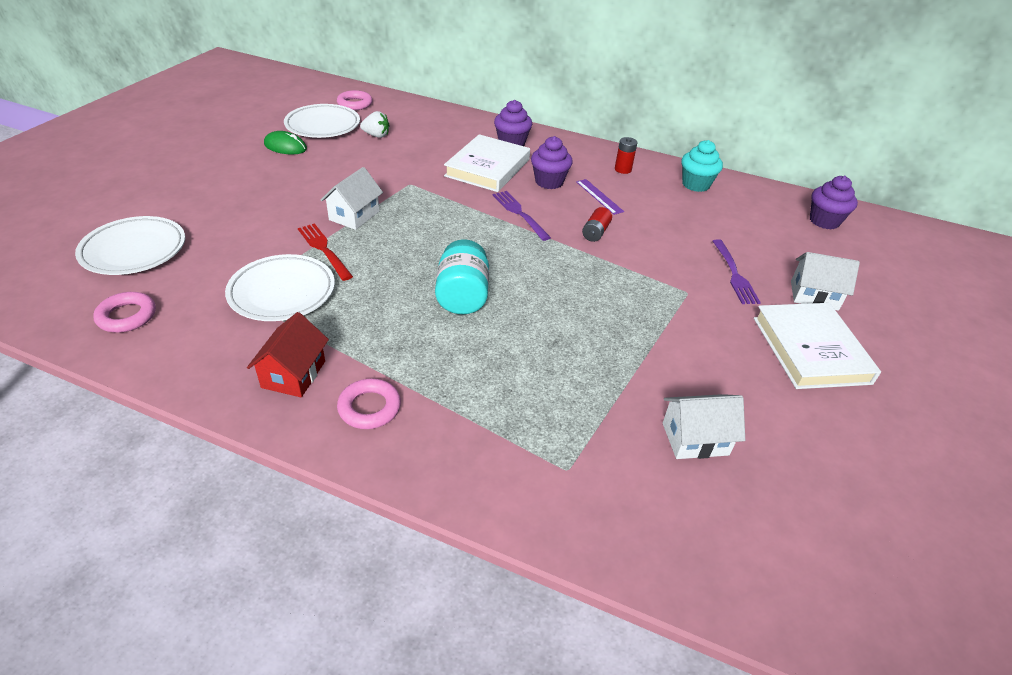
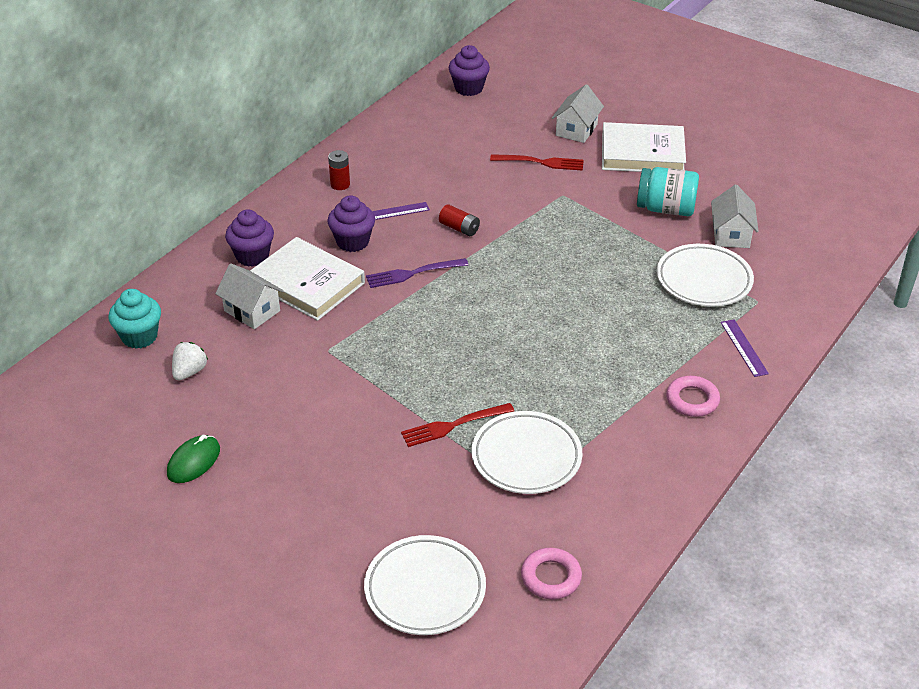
camera: 75 degrees left, 0 degrees up
(293, 374) = (648, 447): red house -> none
(323, 126) = (140, 423): white plate -> white plate (704, 280)
(354, 215) = (389, 399): white house -> white house (252, 311)
(355, 104) = (79, 389): pink ring -> none
(462, 296) = (550, 331): turquoise jar -> turquoise jar (666, 209)
(471, 455) = (743, 348): none -> purple ruler
(695, 184) = (385, 144): turquoise cupcake -> turquoise cupcake (139, 337)
(734, 274) = (541, 162): purple fork -> red fork

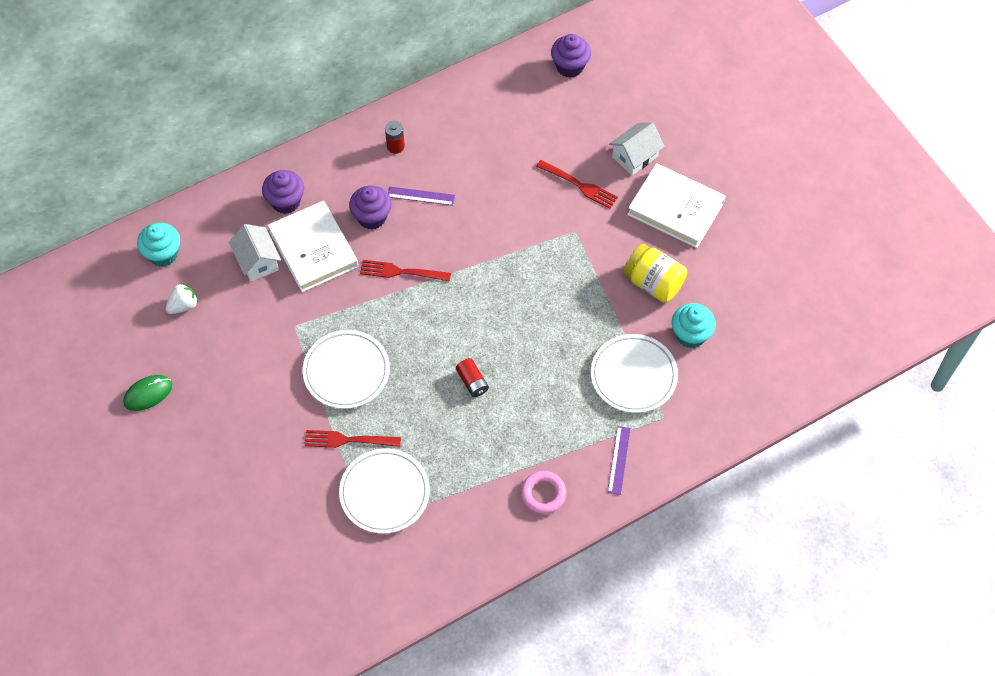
camera: 25 degrees right, 20 degrees up
(413, 273) = (401, 272): purple fork -> red fork
(425, 589) = (249, 576): white plate -> white plate (346, 372)
(459, 228) = (466, 236): red battery -> red battery (472, 382)
(551, 577) = (341, 605): pink ring -> none
(666, 209) = (653, 283): turquoise jar -> yellow jar
(731, 234) = (690, 335): white house -> turquoise cupcake

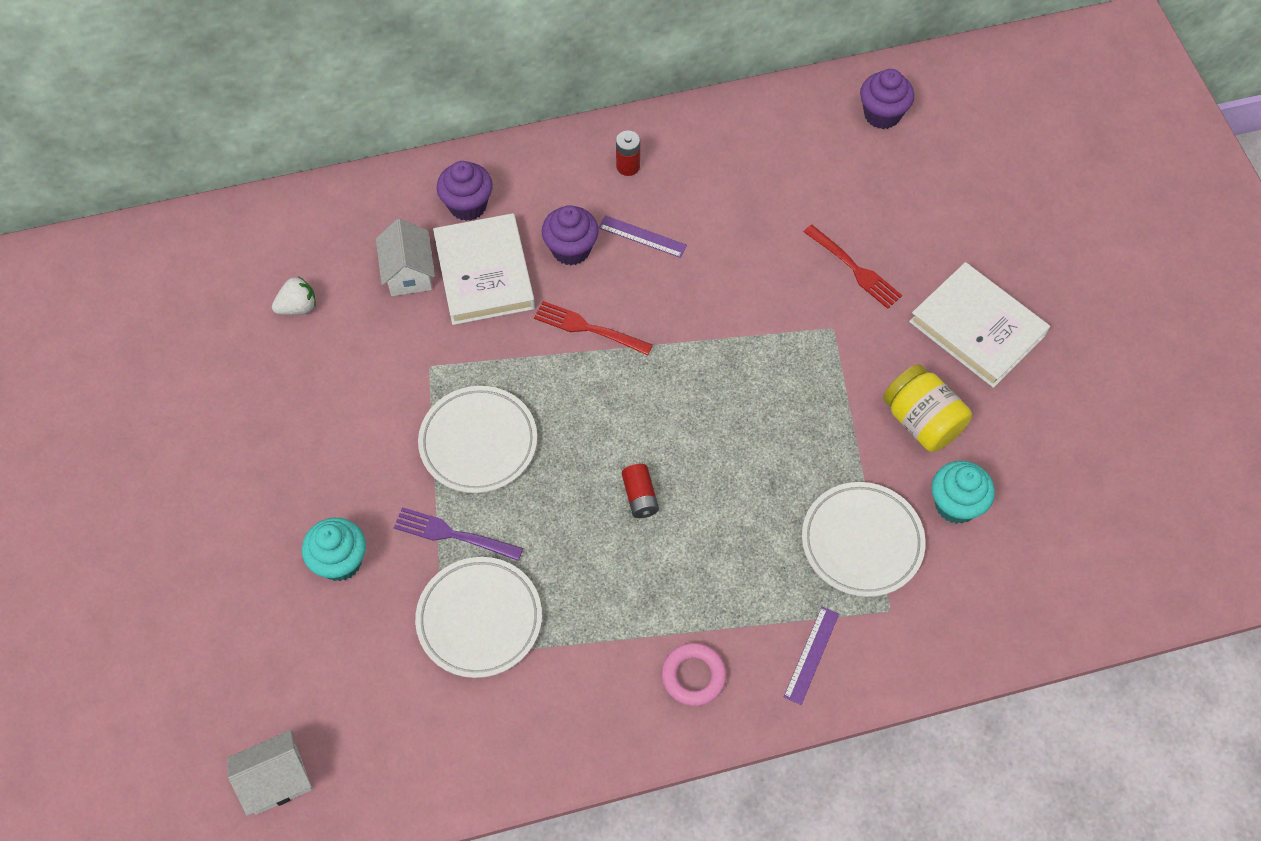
camera: 15 degrees right, 0 degrees up
(148, 394) = (217, 410): green mouse -> none
(163, 254) = (294, 236): turquoise cupcake -> turquoise cupcake (340, 561)
(348, 440) = (453, 535): red fork -> purple fork
(635, 156) = (939, 248): white house -> white house (276, 780)

